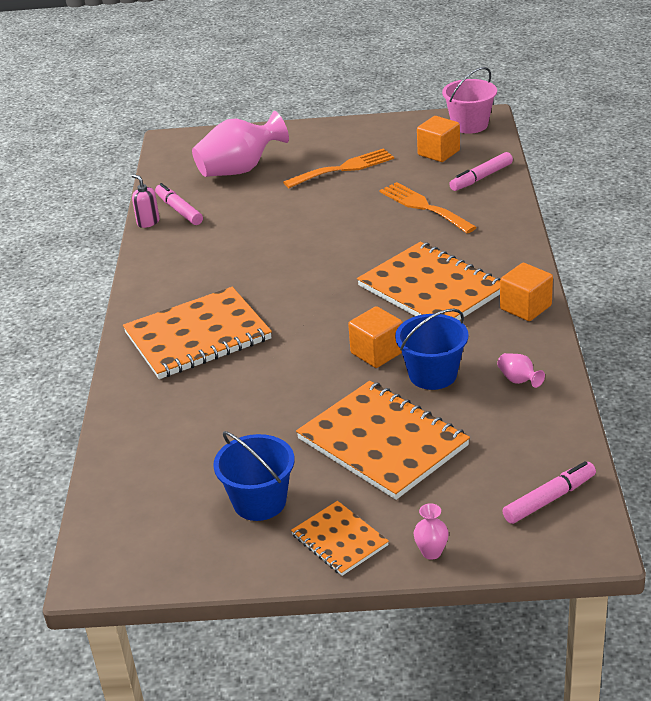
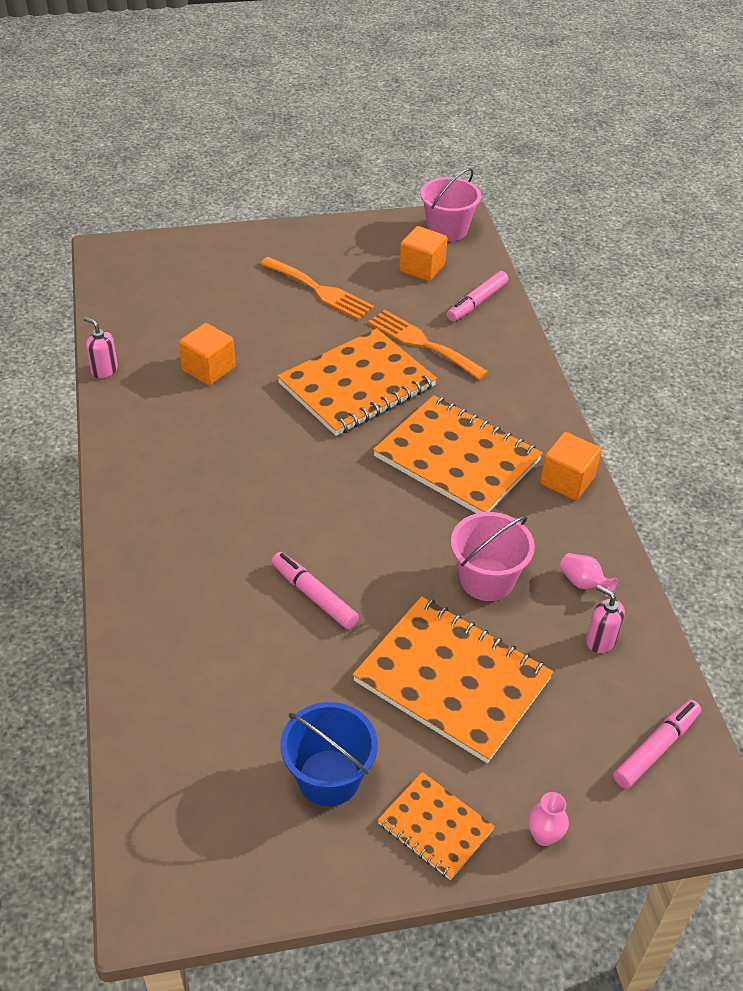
camera: 15 degrees left, 10 degrees up
(179, 210) = (138, 352): pink marker -> pink marker (314, 596)
(197, 336) = (201, 536): orange notebook -> orange notebook (357, 385)
(239, 170) = (198, 293): pink vase -> none
(344, 168) = (320, 290): orange fork -> orange fork turned 75 degrees clockwise
(377, 352) = (417, 551): orange cube -> orange cube (209, 369)
(432, 374) = (486, 579): blue bucket -> pink bucket
(522, 421) = (600, 640): none -> pink soap dispenser

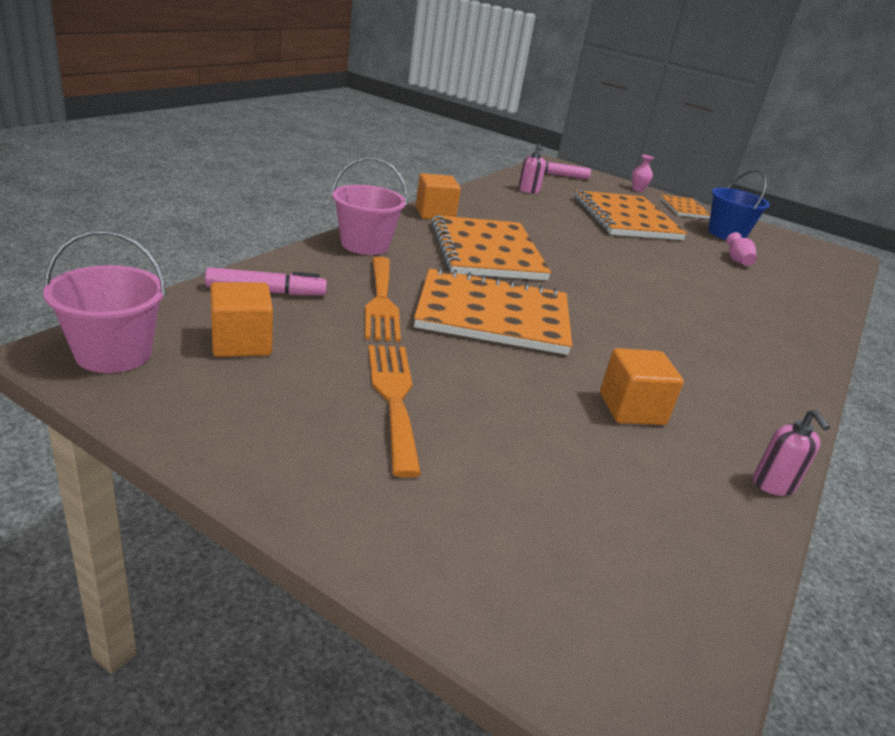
camera: 140 degrees left, 15 degrees down
(314, 596) = (675, 267): pink marker -> none
(486, 579) = (555, 222): pink bucket -> pink bucket (365, 245)
(583, 583) = (503, 199): pink vase -> pink vase (737, 261)

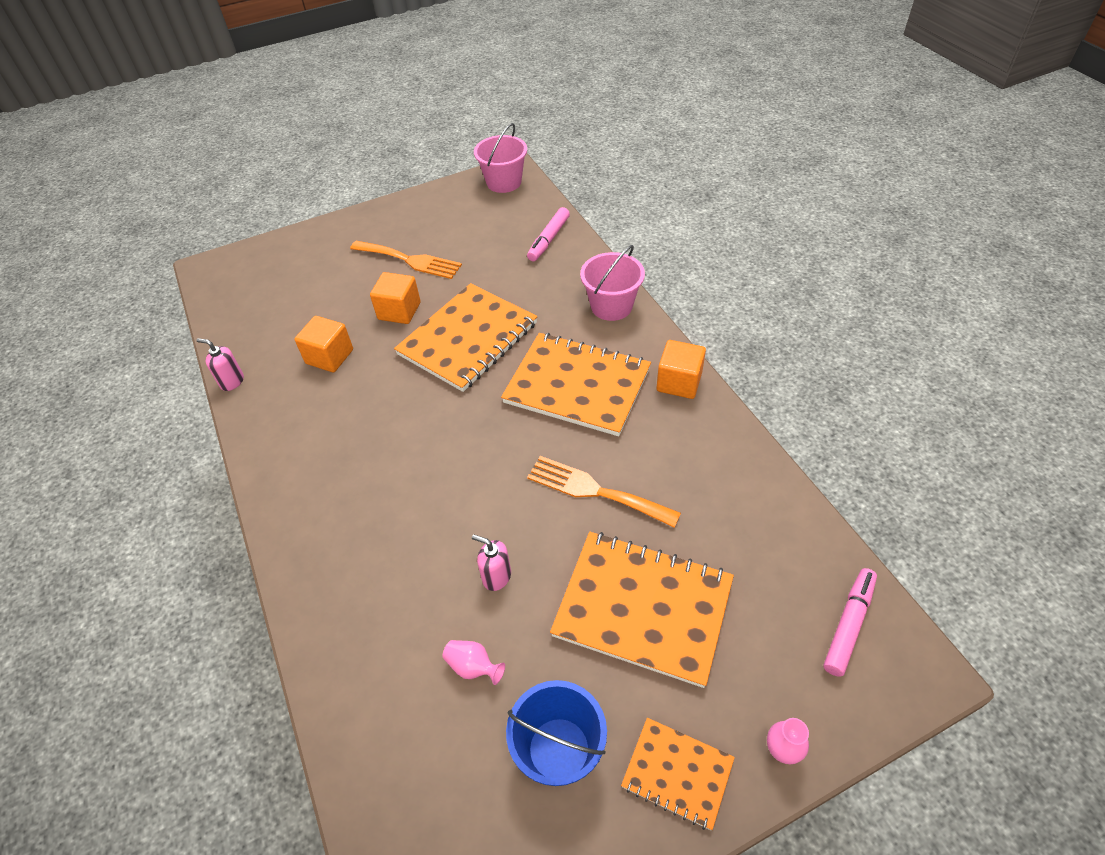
camera: 130 degrees right, 20 degrees up
(241, 343) = (492, 220): orange cube -> orange cube (399, 311)
(381, 301) = (513, 287): orange fork -> orange fork (595, 491)
(528, 191) = (761, 529): pink soap dispenser -> pink soap dispenser (496, 576)

